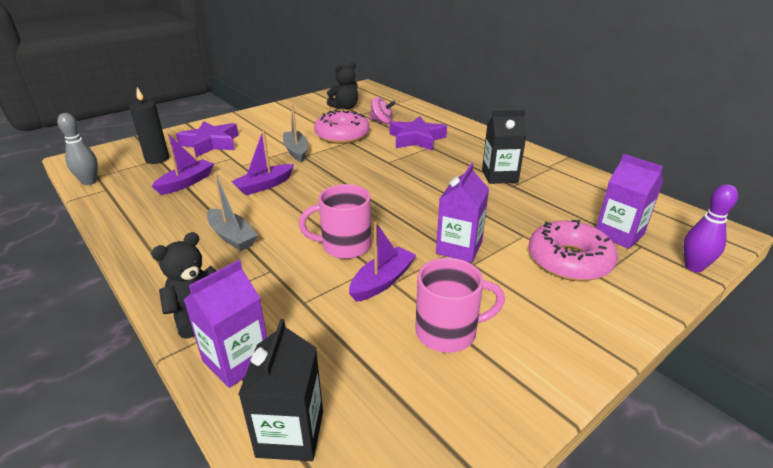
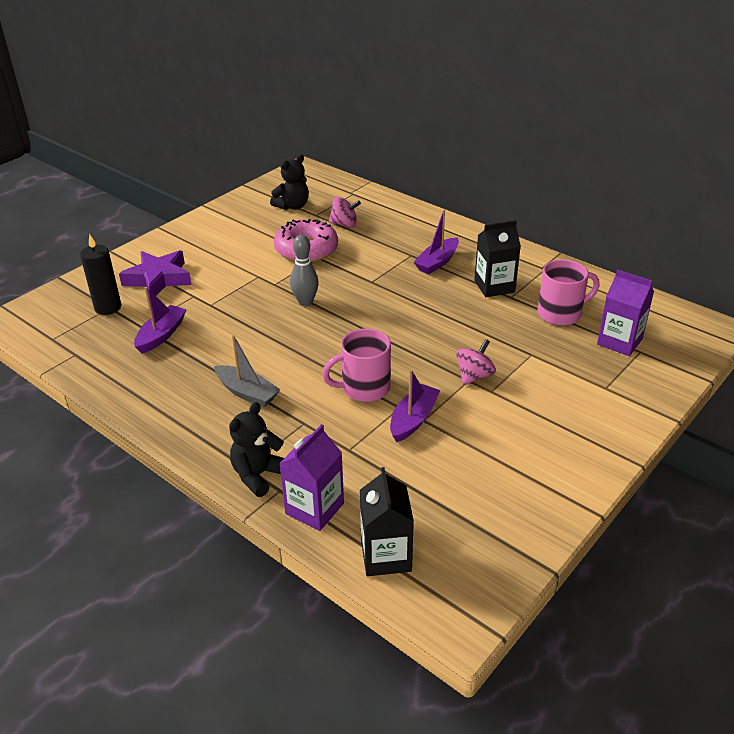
camera: 10 degrees left, 5 degrees up
(89, 182) = (49, 347): grey bowling pin -> grey bowling pin (305, 302)
(264, 185) = (250, 328): purple boat -> purple boat (437, 262)
(296, 151) = (263, 278): grey boat -> none
(416, 139) = (392, 246): purple star -> none
(448, 332) = (486, 458): pink mug -> pink mug (561, 314)
(459, 248) = (474, 376): purple carton -> pink spinning top
(569, 260) = (577, 375): pink donut -> none
(694, 267) = (686, 367): purple bowling pin -> none

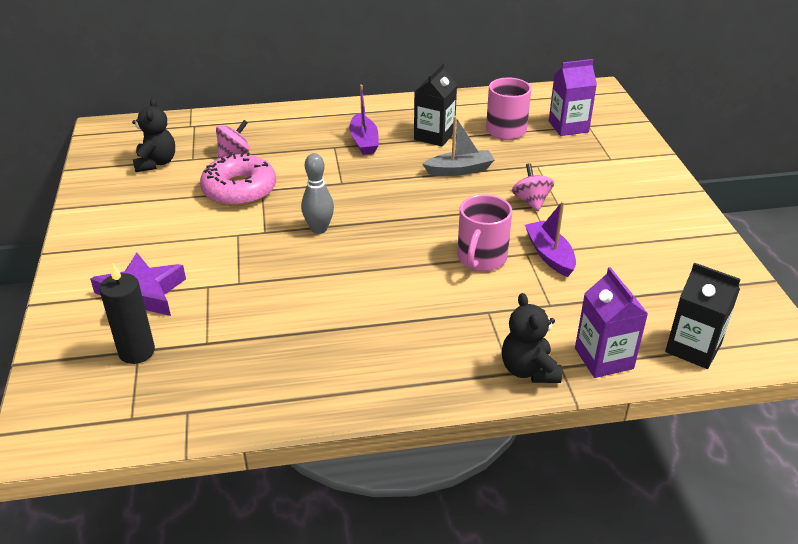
camera: 50 degrees left, 0 degrees up
(161, 335) = (242, 336): purple boat -> none
(247, 392) = (406, 323): grey boat -> grey boat (459, 170)

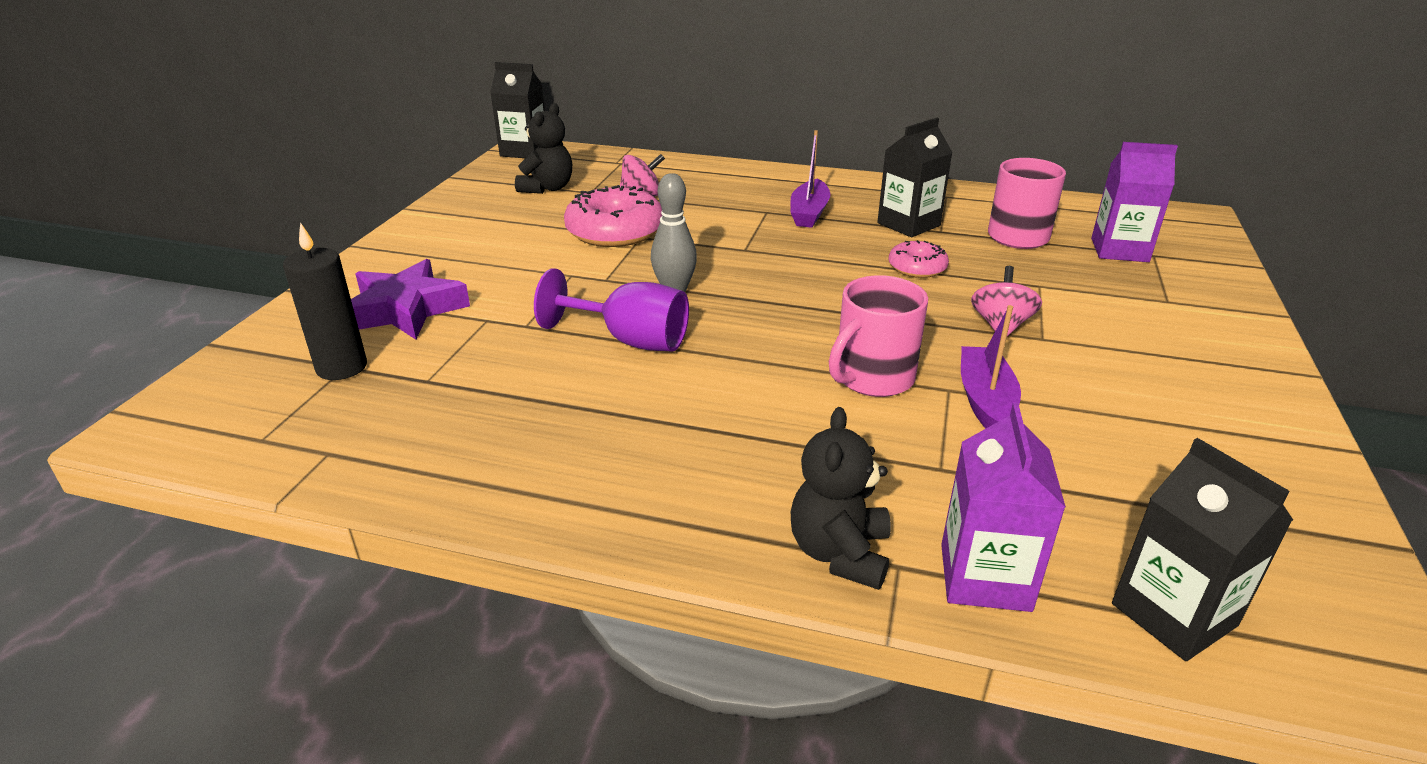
camera: 25 degrees right, 5 degrees down
(106, 131) = (524, 151): none -> black carton
(318, 274) = (630, 340): none -> purple goblet
(459, 170) = (917, 267): grey boat -> pink donut

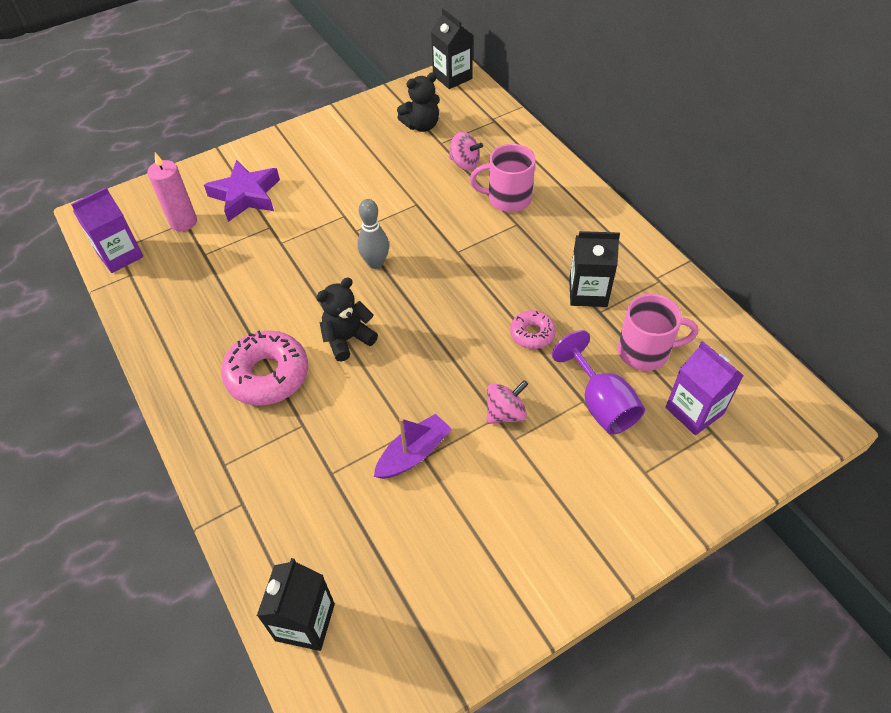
camera: 45 degrees right, 20 degrees up
(342, 367) = (183, 222): black candle -> pink candle
(615, 231) = (409, 190): pink donut -> pink donut (267, 375)
(630, 340) = (310, 286): purple goblet -> purple goblet (601, 403)
(809, 213) = (540, 242): purple boat -> none
(839, 553) = (230, 478): black teddy bear -> black teddy bear (347, 339)
(872, 378) = (382, 397): pink mug -> pink mug (508, 198)
(985, 577) = (264, 538): purple carton -> purple carton (120, 255)

